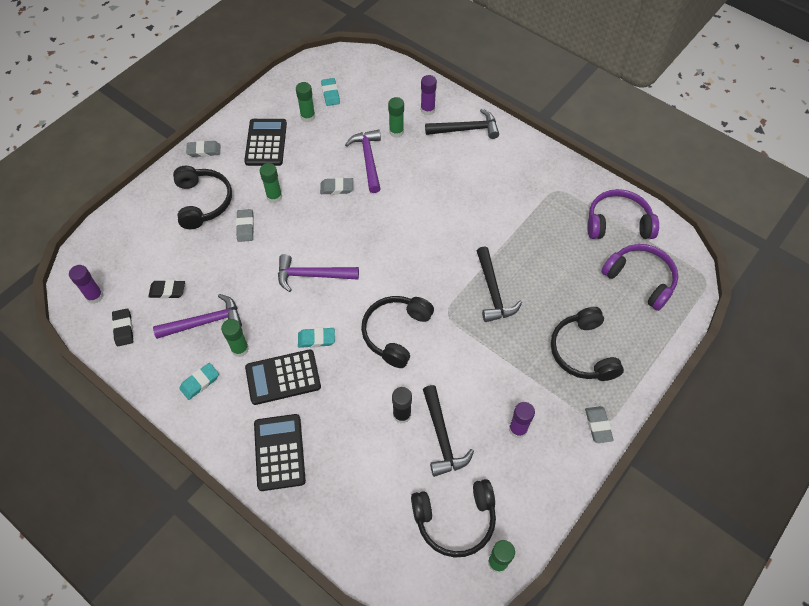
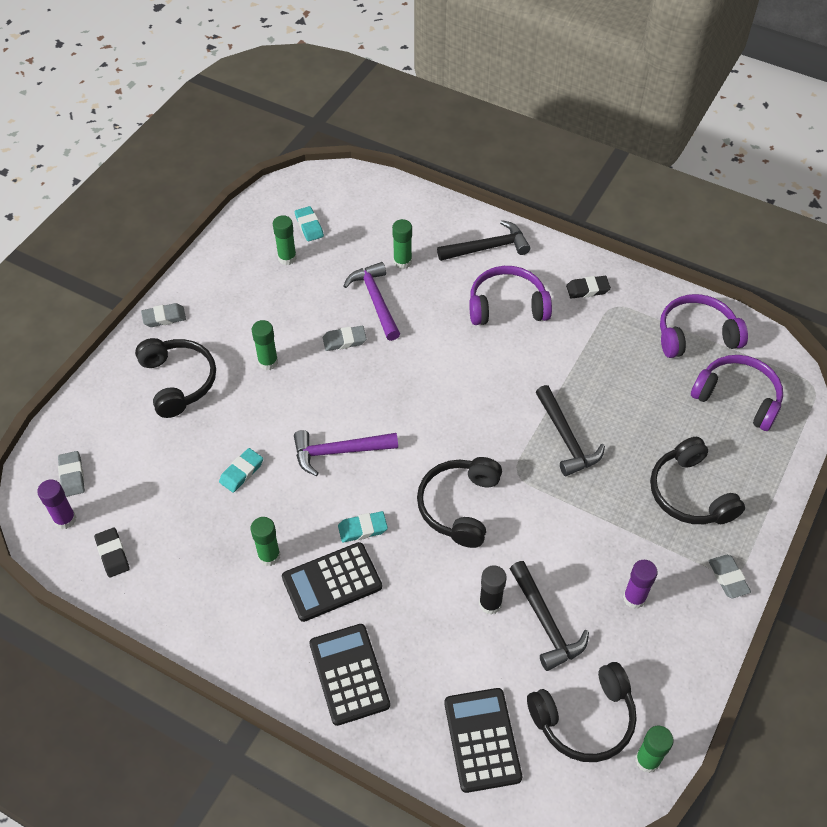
camera: 10 degrees left, 5 degrees down
(167, 291) = (158, 498): black eraser -> black eraser (587, 289)
(200, 382) = (227, 605): turquoise eraser -> turquoise eraser (241, 472)
(205, 322) = (216, 529): purple hammer -> none
(245, 227) = (240, 405): grey eraser -> grey eraser (72, 476)
(266, 143) = (241, 297): black calculator -> black calculator (482, 740)
(427, 110) = (435, 230): purple glue stick -> none
(470, 178) = (507, 306): none -> purple headphones

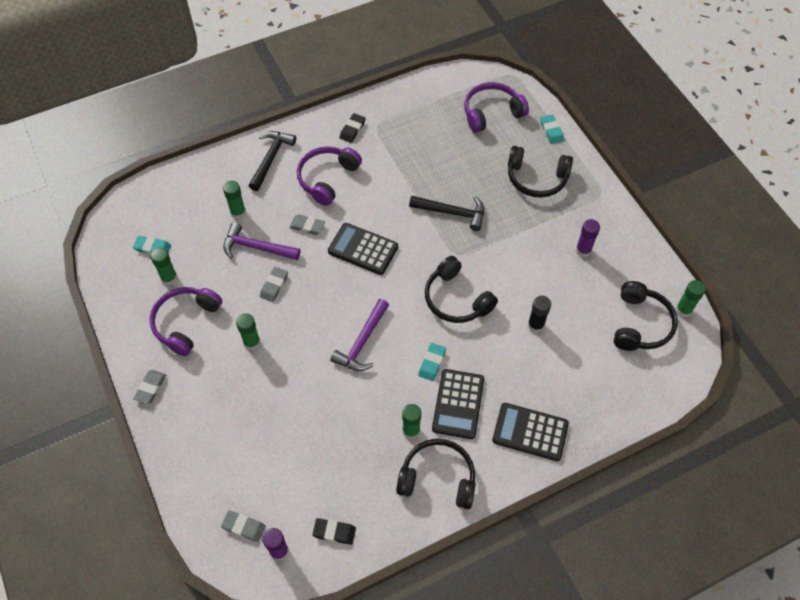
camera: 55 degrees left, 5 degrees up
(178, 381) = (219, 410): black headphones -> black headphones (438, 478)
(241, 472) = (331, 411): turquoise eraser -> turquoise eraser (551, 131)
(482, 740) = (620, 385): black calculator -> black calculator (363, 249)
(546, 623) = (568, 304): black hammer -> none
(696, 335) = (433, 101): purple headphones -> purple headphones (186, 322)
(728, 578) = (602, 198): grey eraser -> grey eraser (307, 226)

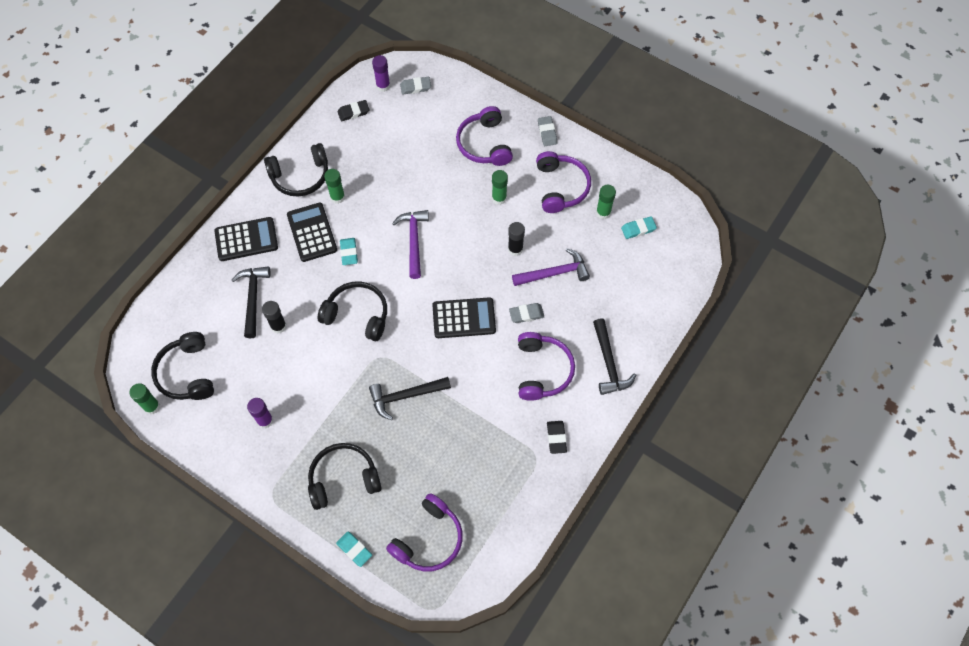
camera: 150 degrees right, 5 degrees up
(222, 410) = (484, 144): none -> purple headphones
(238, 212) = (595, 295): green glue stick -> none
(274, 286) = (515, 249): grey eraser -> black glue stick
(549, 365) = (253, 298): none -> black hammer

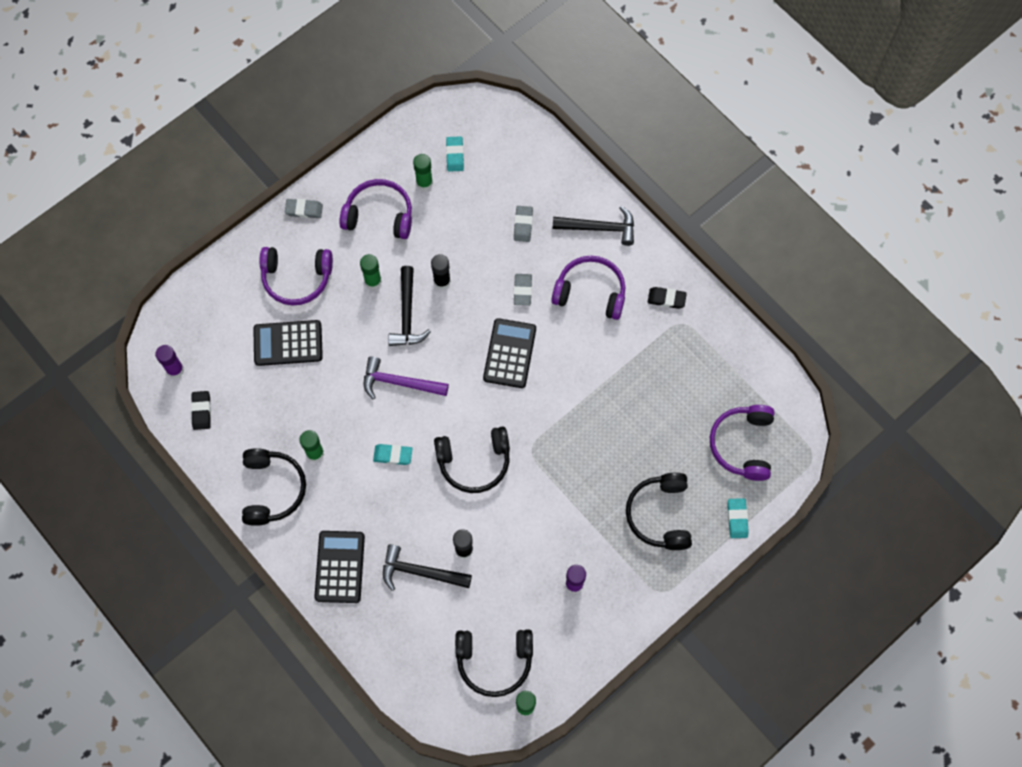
camera: 75 degrees left, 5 degrees up
(312, 232) = (353, 491): black calculator -> black calculator (288, 343)
(354, 549) = (737, 519): turquoise eraser -> turquoise eraser turned 60 degrees counterclockwise
(357, 315) = (474, 462): black headphones -> black headphones turned 135 degrees counterclockwise
(405, 396) = (584, 433): black hammer -> black hammer (407, 315)
(415, 87) = (190, 334): grey eraser -> grey eraser (523, 225)
(429, 539) = (742, 445): purple headphones -> purple headphones turned 135 degrees counterclockwise
(554, 273) = (482, 250): purple hammer -> none

